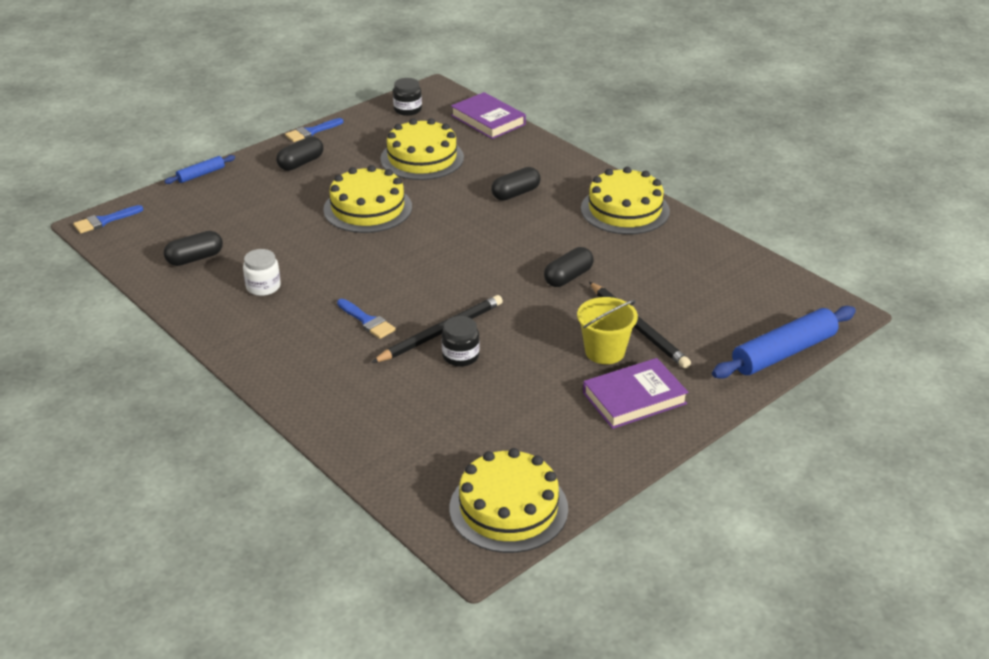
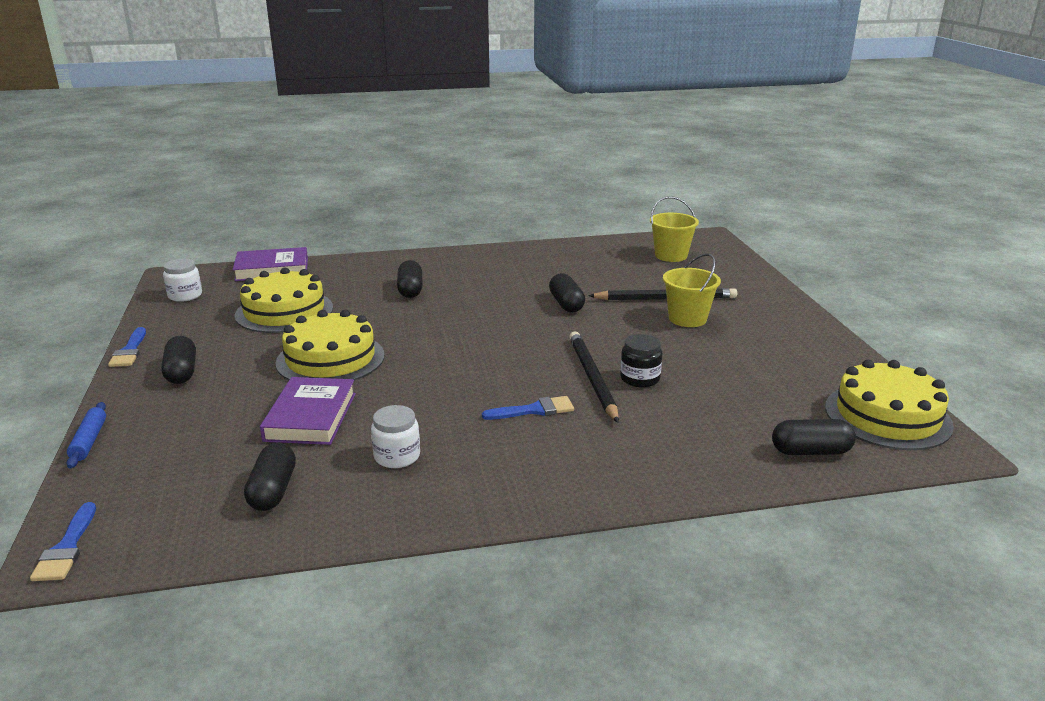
camera: 60 degrees left, 10 degrees down
(407, 109) = (185, 295): black jar -> white jar
(410, 472) = (810, 451): none -> black capsule
(625, 210) = (495, 260): yellow cake -> none
(634, 398) = (760, 325): purple book -> purple book (310, 416)
(754, 303) = (671, 256): none -> yellow bucket
(784, 353) = (741, 264): blue rolling pin -> none

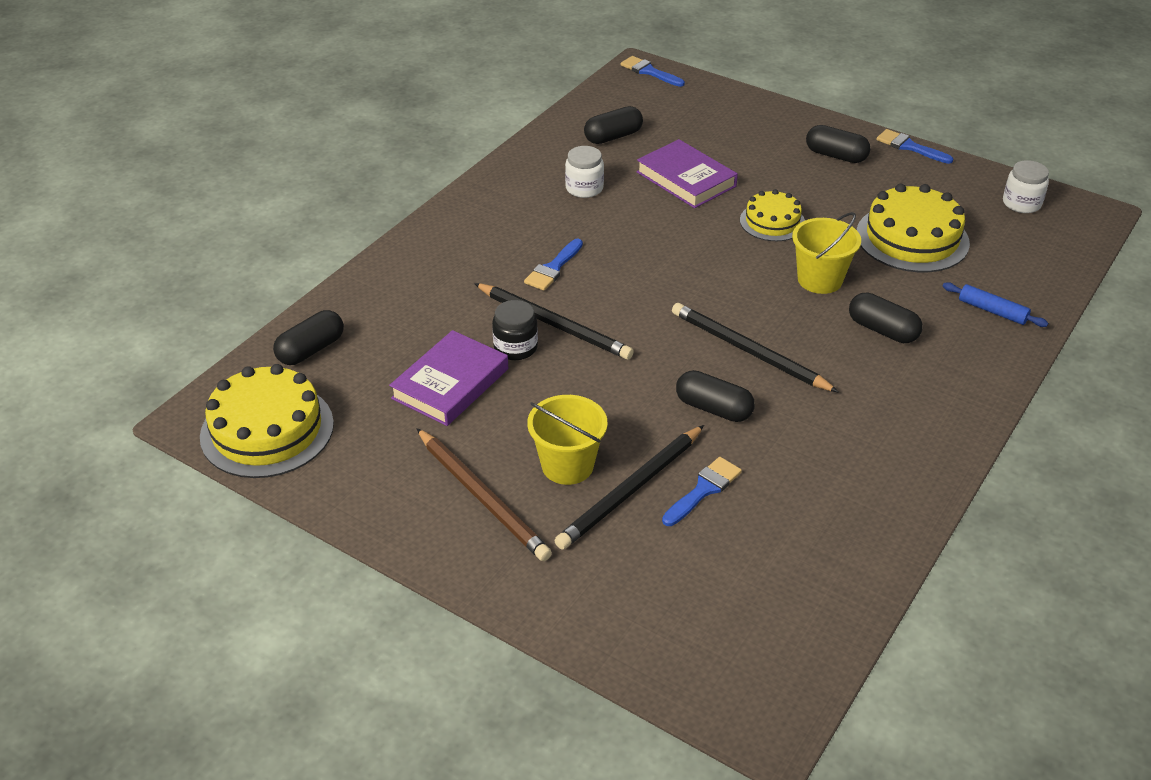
camera: 135 degrees right, 15 degrees up
(89, 441) = (767, 101): blue rolling pin -> blue rolling pin (992, 311)
(272, 269) = (1052, 273): purple book -> purple book (450, 383)
(273, 491) = (613, 137): black capsule -> black capsule turned 75 degrees counterclockwise
(330, 359) = (772, 222): yellow cake -> yellow cake, size x0.60
(498, 313) = (748, 351): none -> black pencil
(627, 285) = (703, 490): none -> blue brush
(671, 256) = (743, 608): yellow bucket -> yellow bucket (819, 279)
(756, 328) = (482, 497): none -> brown pencil

